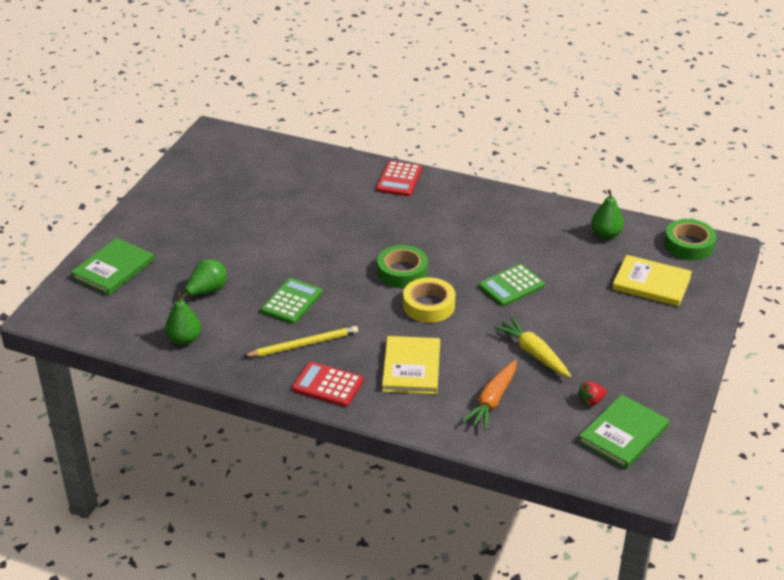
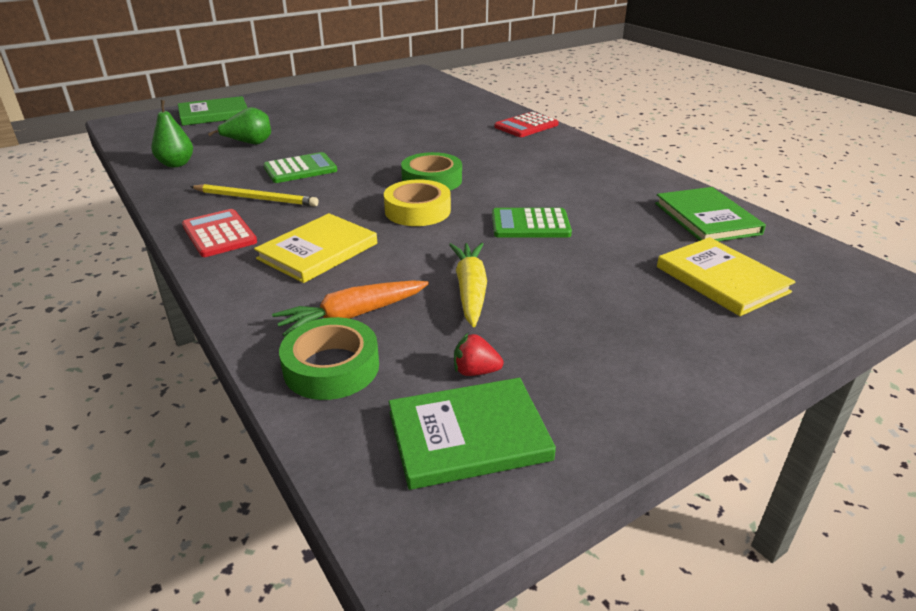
camera: 35 degrees right, 5 degrees down
(606, 234) = (707, 218): green pear -> green book
(689, 245) = (821, 261): green tape -> green tape (331, 367)

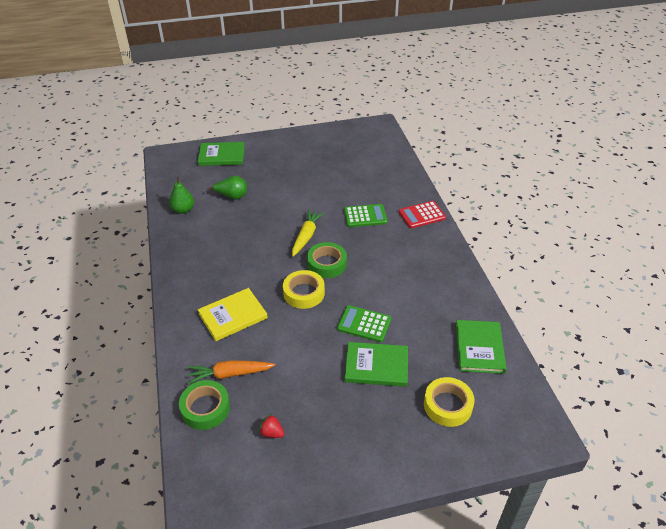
camera: 20 degrees right, 10 degrees up
(219, 234) = (186, 286): red calculator -> none
(256, 198) = (217, 257): yellow pencil -> none
(300, 169) = (252, 232): green calculator -> green calculator (365, 216)
(468, 436) = (248, 472): green book -> green book (376, 366)
(470, 290) = (299, 372): yellow carrot -> yellow carrot (306, 236)
(721, 279) = (447, 405): yellow book -> yellow tape

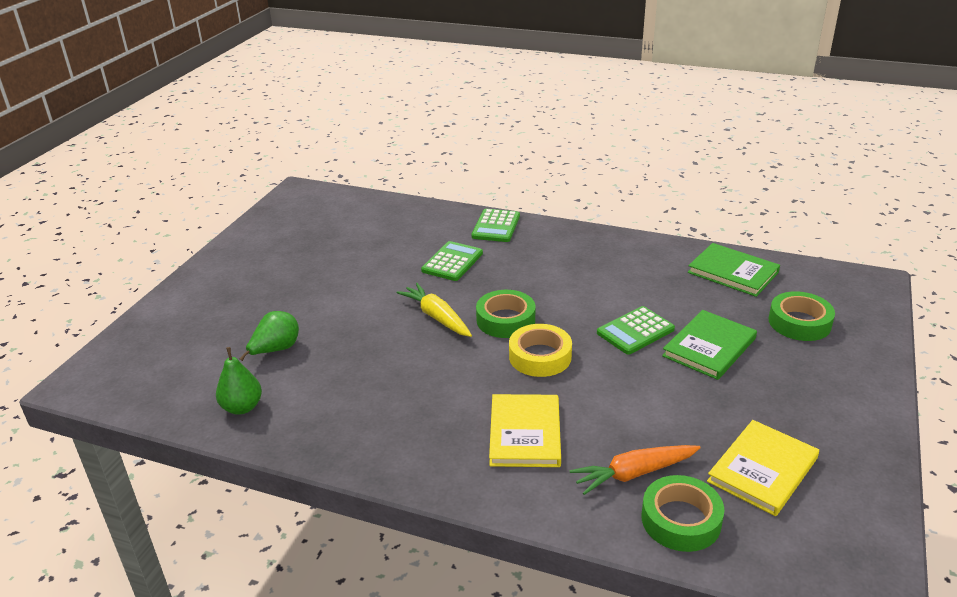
camera: 55 degrees left, 10 degrees down
(221, 156) = (170, 329): green book -> none
(230, 374) = (634, 473): orange carrot -> orange carrot turned 45 degrees clockwise
(272, 433) = (763, 470): red strawberry -> yellow book
(422, 215) = (496, 226): red calculator -> green calculator
(447, 405) = (799, 322): yellow tape -> green tape

